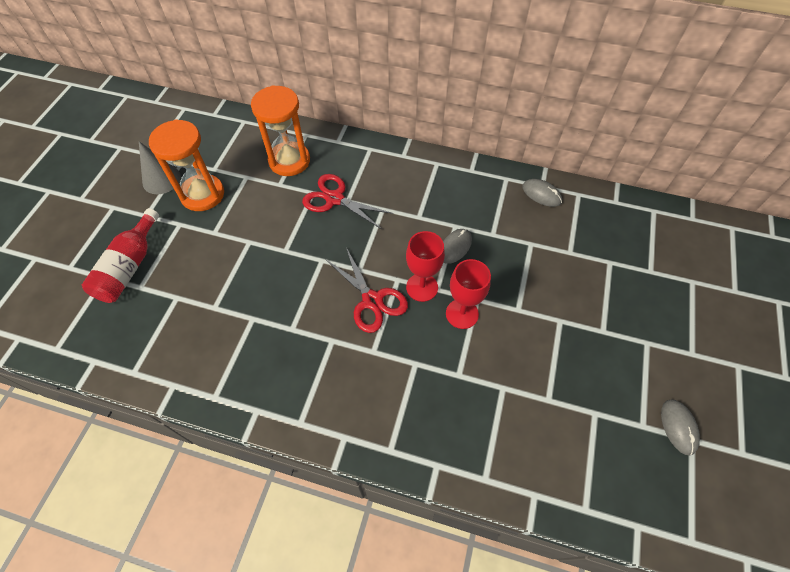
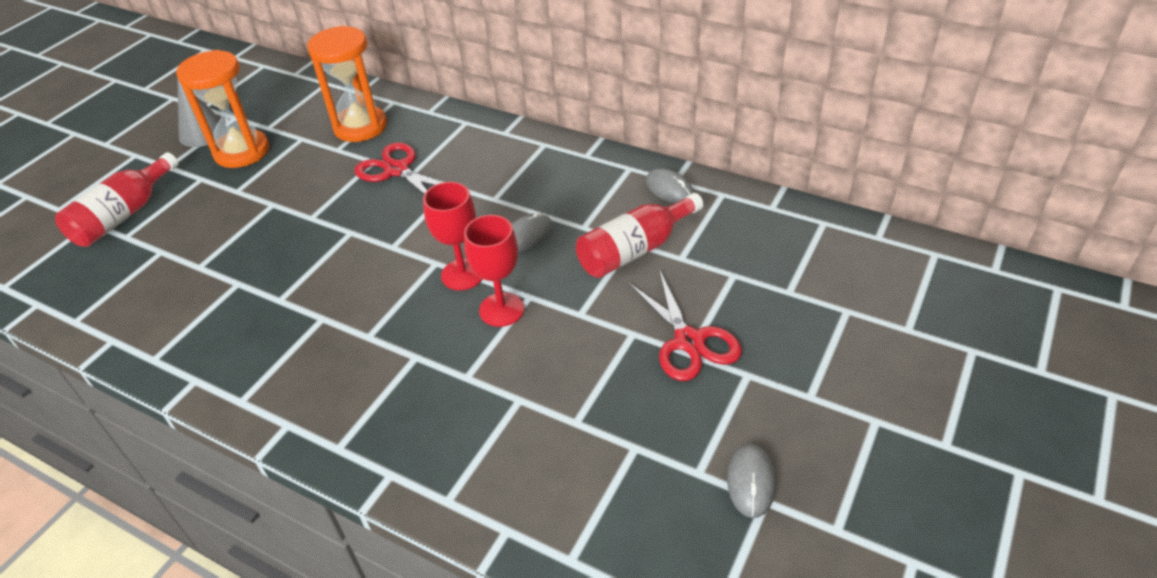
camera: 15 degrees right, 15 degrees down
(372, 300) = (392, 281): red scissors -> red scissors (689, 341)
(536, 249) = (635, 250): none -> red bottle

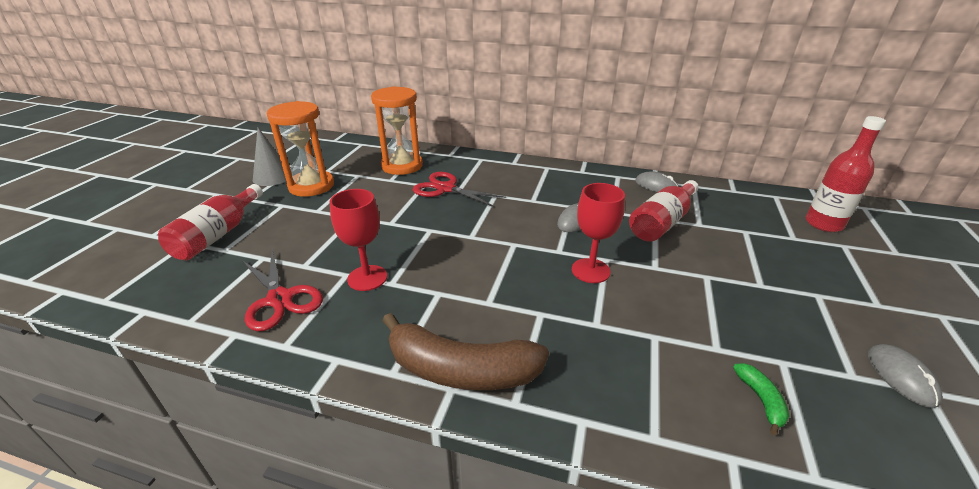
camera: 15 degrees left, 10 degrees down
(304, 408) = (461, 370): none -> brown banana
(462, 274) = (541, 250): red goblet -> red goblet (367, 278)
(578, 482) = (761, 400): none -> green banana
(689, 341) = (753, 277): red scissors -> red scissors (280, 299)
(850, 275) = (823, 224): none -> red bottle

